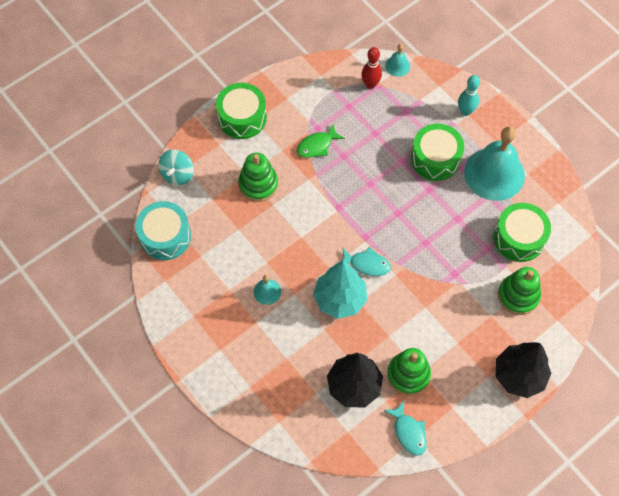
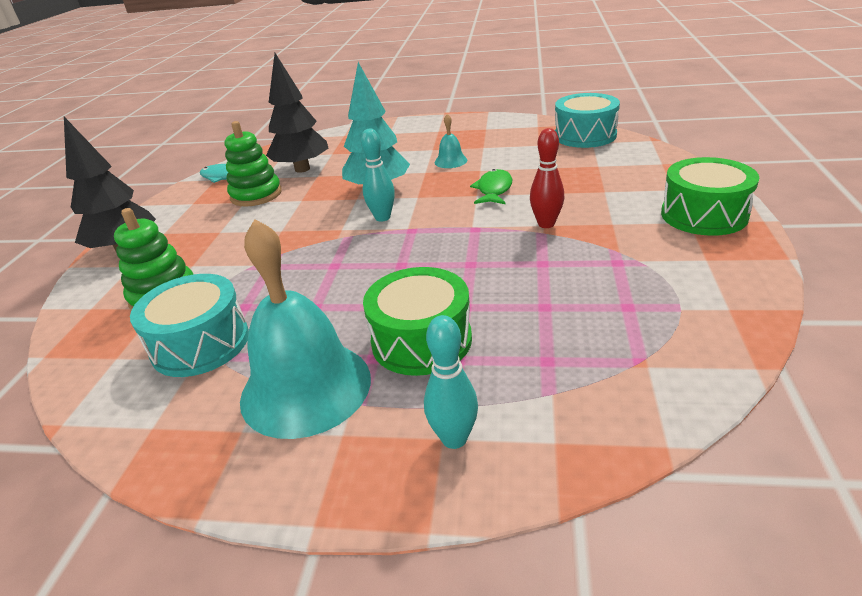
camera: 140 degrees right, 30 degrees down
(177, 174) = (657, 157): turquoise spinning top -> none
(258, 184) = (581, 193): green stacking toy -> none
(317, 145) = (586, 250): green fish -> green fish (494, 190)
(366, 264) = (382, 217): turquoise fish -> turquoise bowling pin
(370, 84) = (653, 352): red bowling pin -> red bowling pin (546, 224)
(397, 66) = (668, 412): turquoise bell -> none
(519, 238) = (200, 343): green drum -> turquoise drum

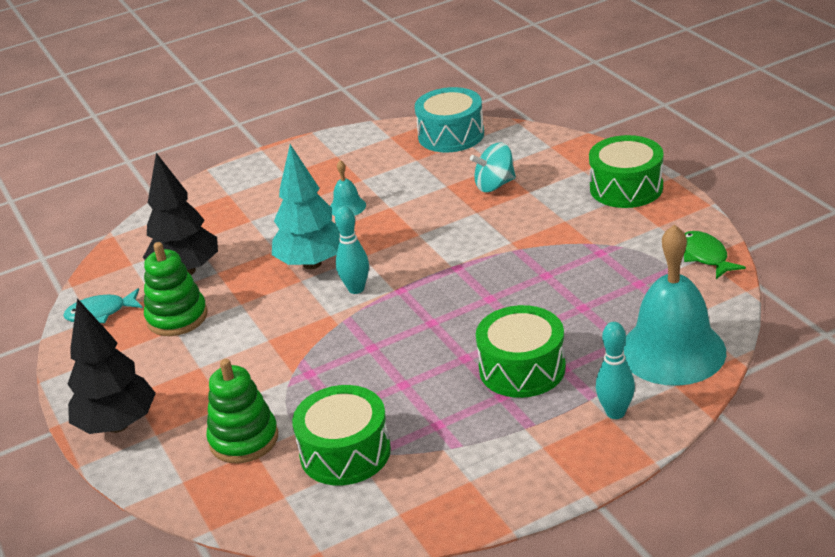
camera: 35 degrees left, 0 degrees up
(200, 343) = (345, 452): turquoise drum -> green drum
(306, 387) = (478, 436): turquoise bell -> turquoise bell (672, 351)
(494, 190) = (429, 224): green fish -> green fish (705, 256)
(546, 224) = (513, 240): red bowling pin -> none
(579, 178) = (494, 185): none -> turquoise spinning top

